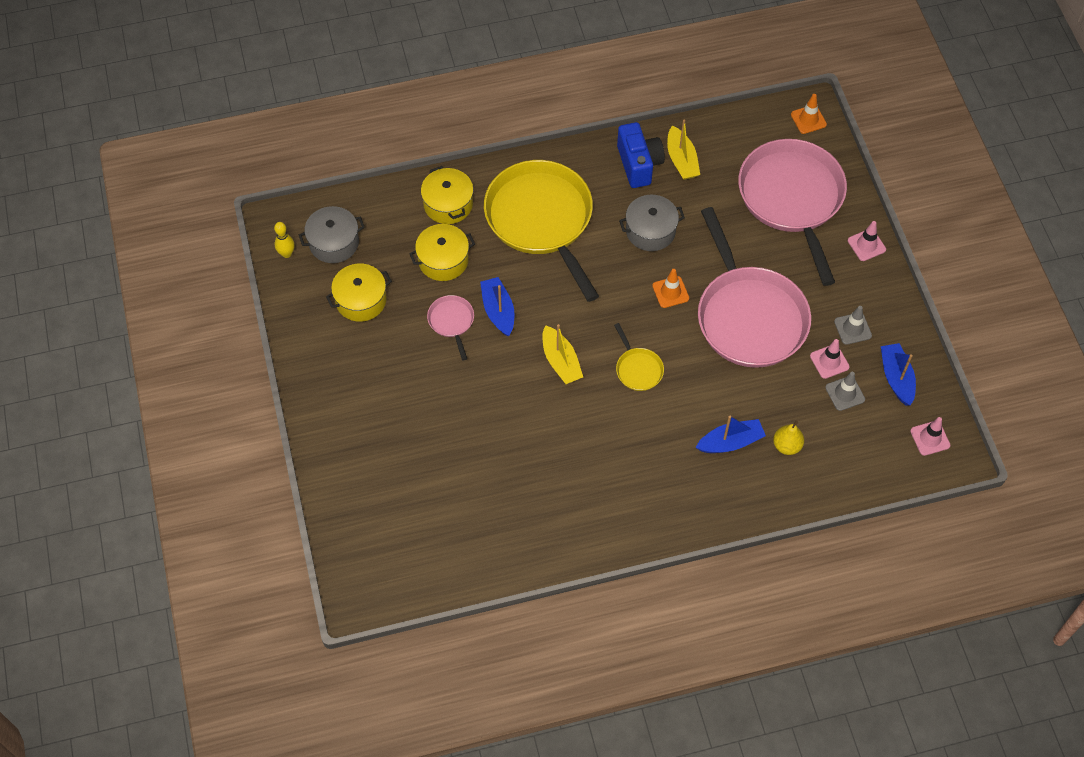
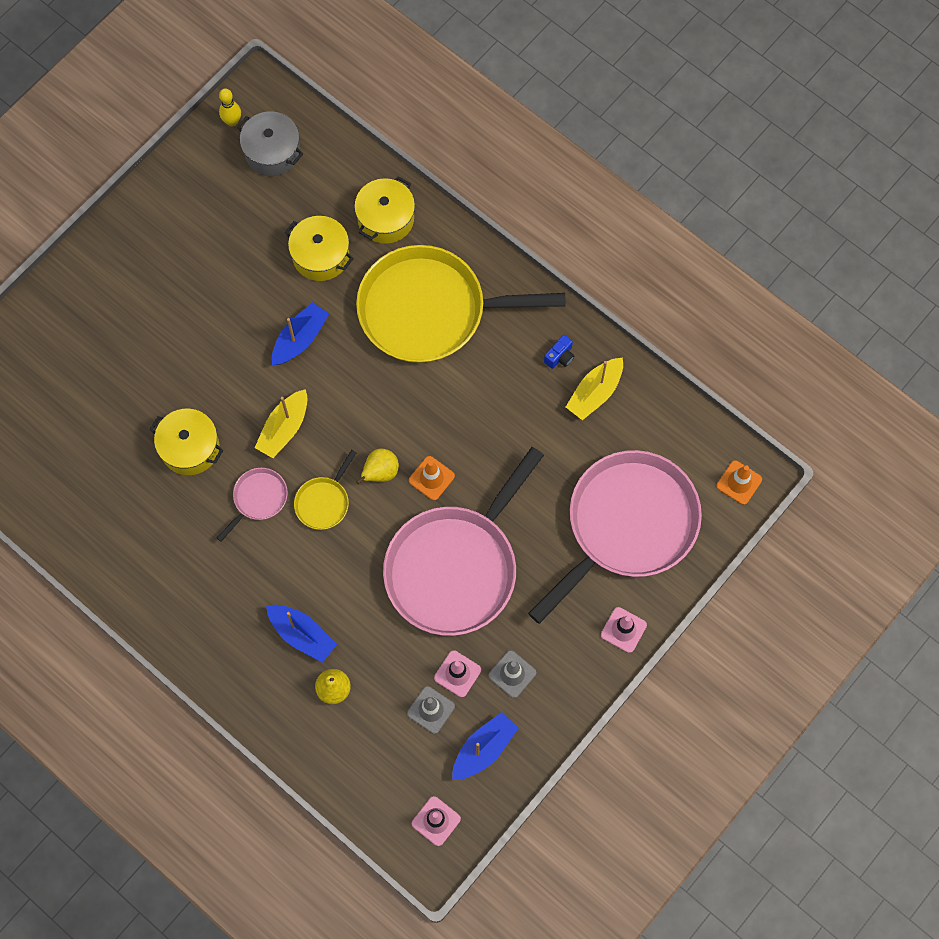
camera: 55 degrees right, 10 degrees up
(361, 300) = (228, 216): yellow pot -> yellow pot (190, 448)
(451, 321) = (260, 307): pink pan -> pink pan (258, 498)
(541, 219) = (429, 310): yellow pan -> yellow pan turned 120 degrees counterclockwise
(639, 164) = (560, 357): blue camera -> blue camera, size x0.47
(642, 321) = (380, 472): none -> yellow pear
(650, 231) = (489, 416): grey pot -> none

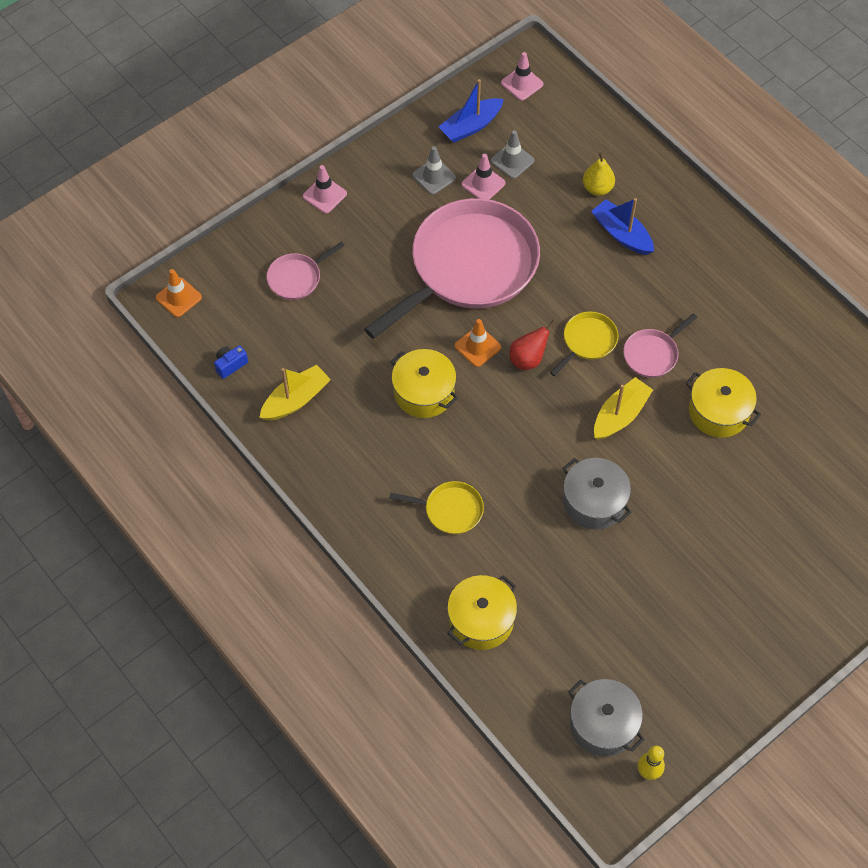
camera: 170 degrees left, 10 degrees down
(300, 339) = (594, 502): blue boat -> grey pot
(321, 256) = (560, 589): yellow pot -> yellow pot (424, 392)
(380, 472) = (528, 359): yellow pear -> red pear
(429, 310) = (450, 510): yellow pan -> yellow pan, size x0.42
(560, 357) = (322, 440): blue camera -> blue camera (230, 365)
(627, 524) = (297, 278): pink pan -> pink pan, size x0.42

